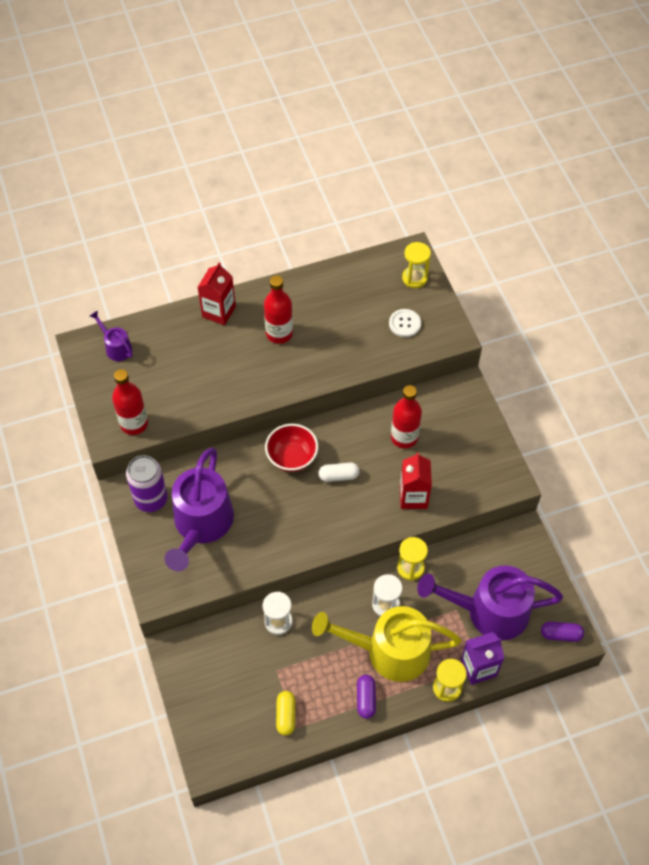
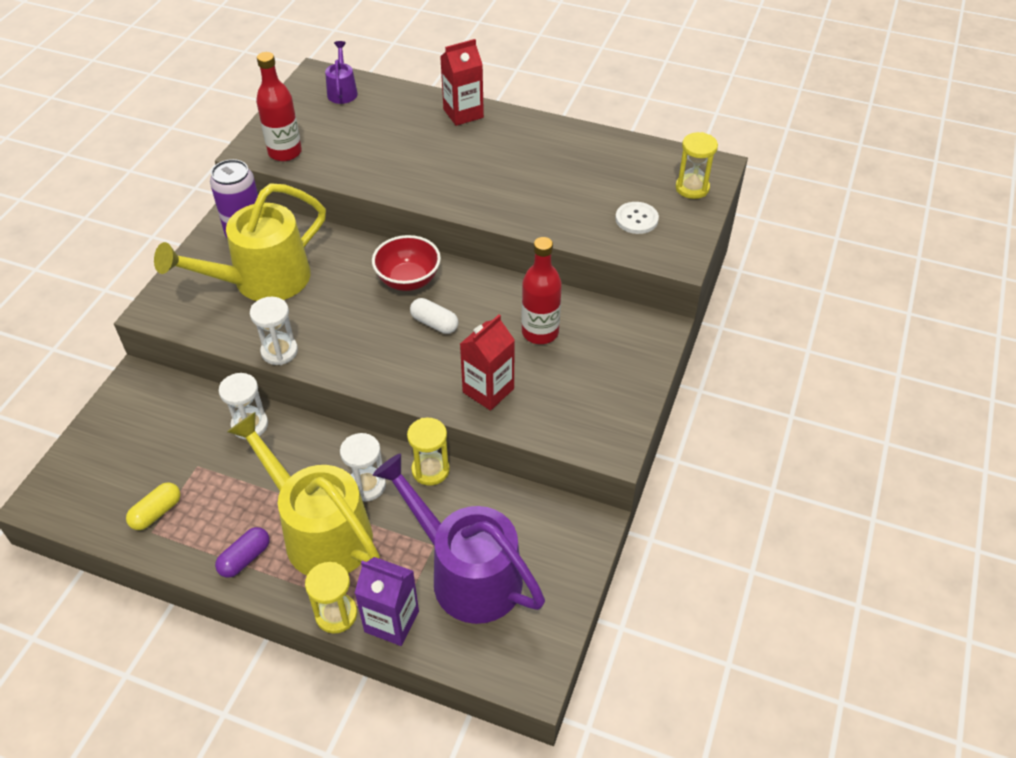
camera: 40 degrees right, 10 degrees down
(201, 525) = (261, 281): purple watering can -> yellow watering can
(267, 563) = (279, 351): none -> white hourglass
(279, 333) = (499, 159): red bottle -> none
(560, 634) = (522, 661): purple capsule -> none

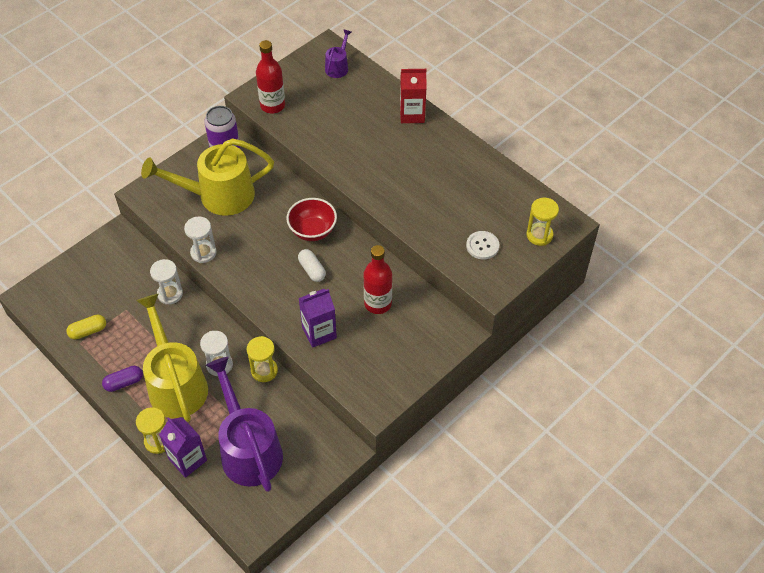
camera: 25 degrees right, 5 degrees up
(488, 390) = (319, 333): red carton -> purple carton

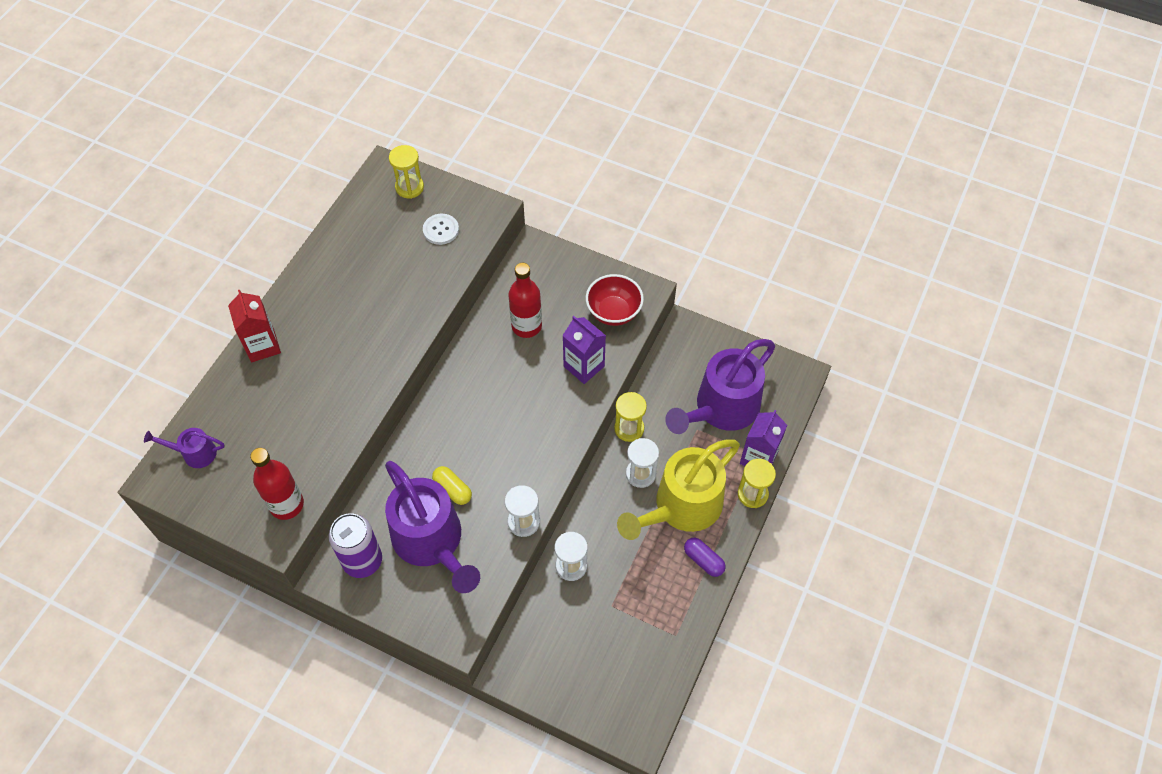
camera: 110 degrees left, 5 degrees up
(88, 331) = (657, 633): yellow capsule -> yellow capsule (452, 489)
(218, 196) = (432, 542): yellow watering can -> purple watering can
(312, 231) = (451, 419): red bowl -> red bowl (613, 312)
(312, 270) = (506, 401): white capsule -> none

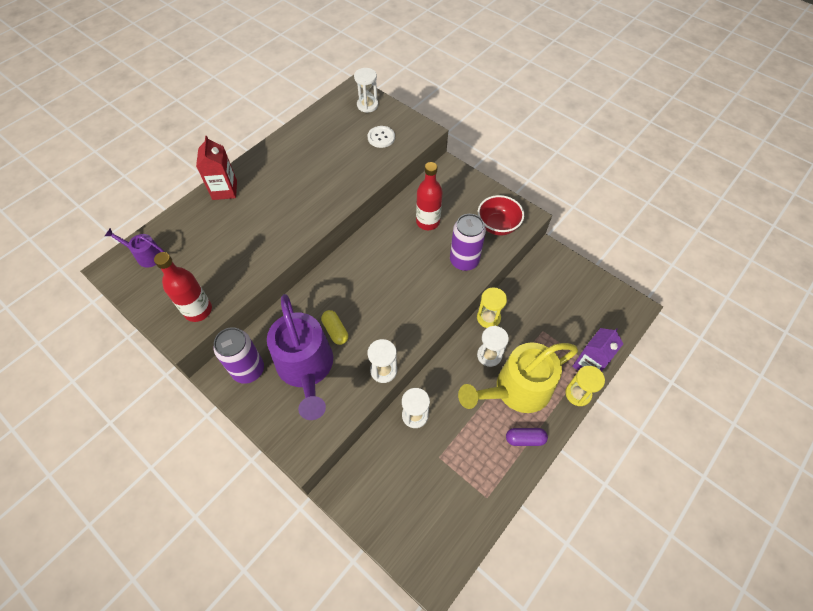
camera: 15 degrees right, 0 degrees up
(409, 187) = (367, 105): yellow hourglass -> white hourglass
(584, 366) = (464, 261): purple carton -> purple can
(703, 560) = (525, 439): purple capsule -> purple capsule turned 60 degrees counterclockwise
(721, 409) = (565, 319): purple watering can -> none

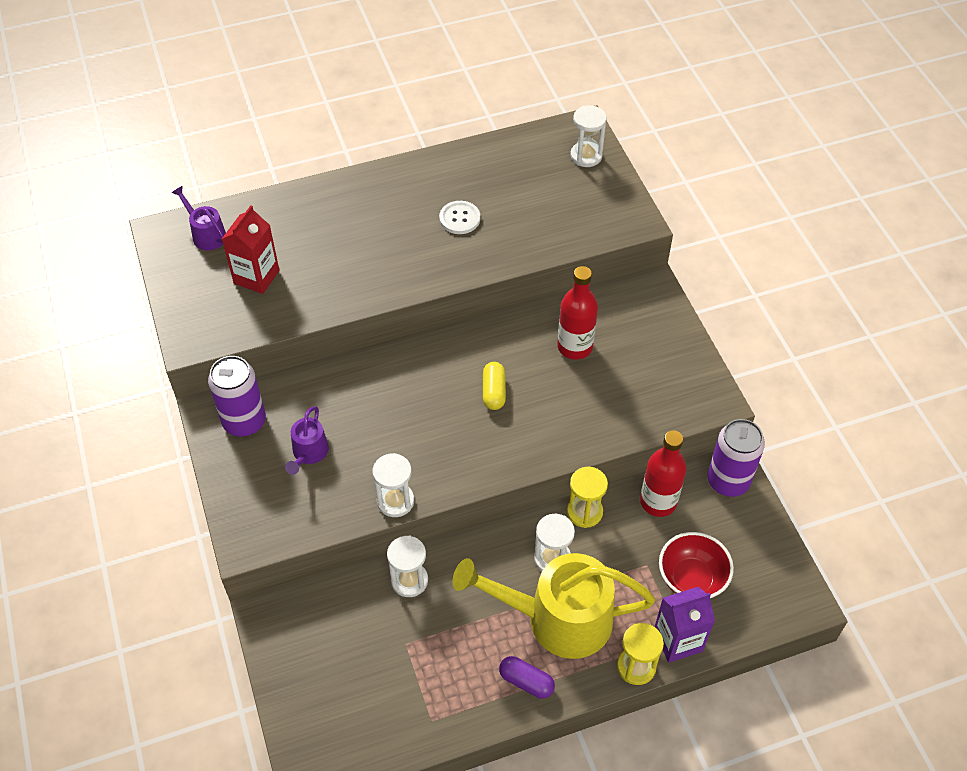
camera: 30 degrees right, 5 degrees down
(198, 310) = (224, 324): red bottle -> red bottle (658, 502)
(224, 190) = (338, 194): red carton -> red carton (256, 277)
(306, 369) = (308, 453): purple watering can -> purple watering can, size x0.46
(335, 331) = (369, 426): yellow capsule -> yellow capsule (494, 392)
(381, 137) = (574, 207): white button -> white button (459, 218)
(464, 261) = (587, 418): purple can -> purple can (728, 481)
(497, 226) = (665, 395): red bowl -> red bowl (691, 579)

